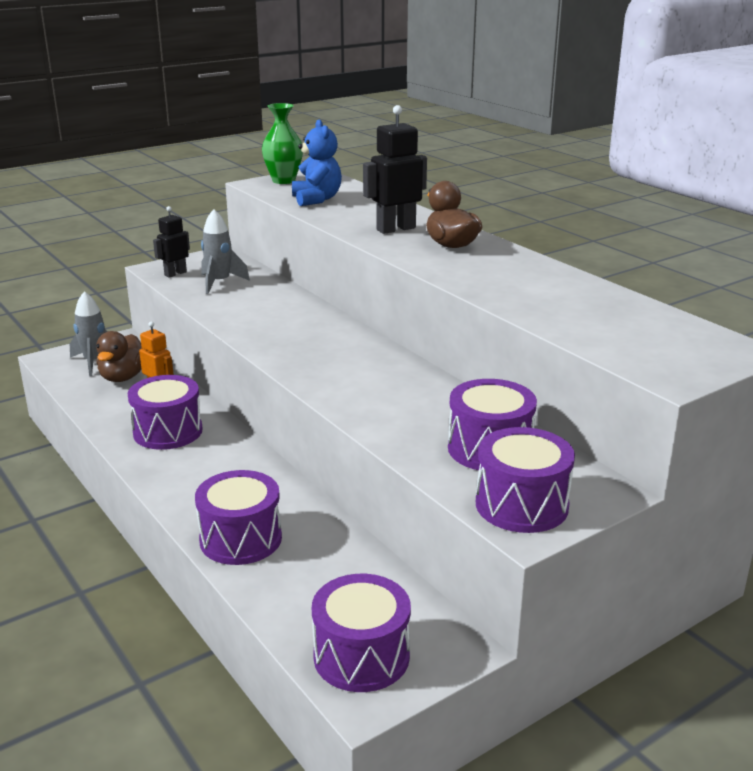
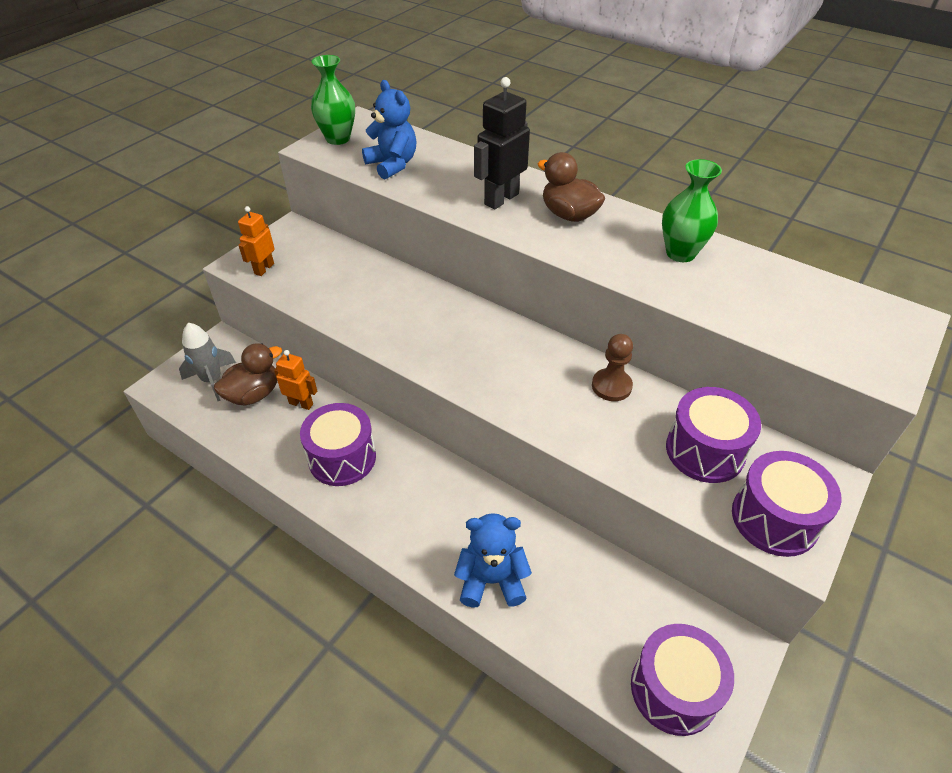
camera: 20 degrees left, 20 degrees up
(123, 377) = (254, 394): brown duck -> brown duck turned 120 degrees counterclockwise
(175, 273) = (264, 269): black robot -> orange robot
(219, 283) = (318, 273): grey rocket -> none
(241, 539) = (491, 580): purple drum -> blue teddy bear
(432, 392) = (611, 386): none -> brown pawn
(538, 280) = (680, 253): none -> green vase

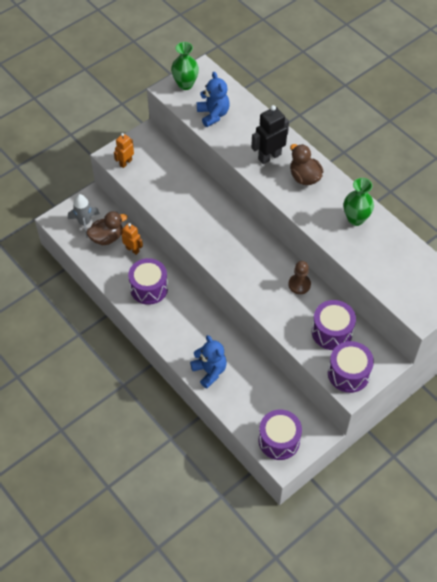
camera: 15 degrees right, 10 degrees up
(491, 580) = (209, 371): blue teddy bear -> blue teddy bear turned 45 degrees clockwise

